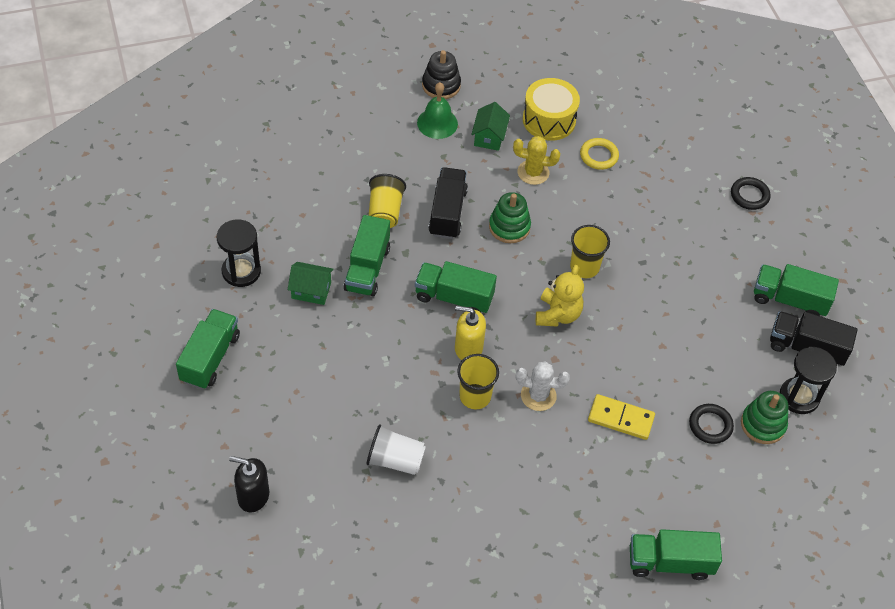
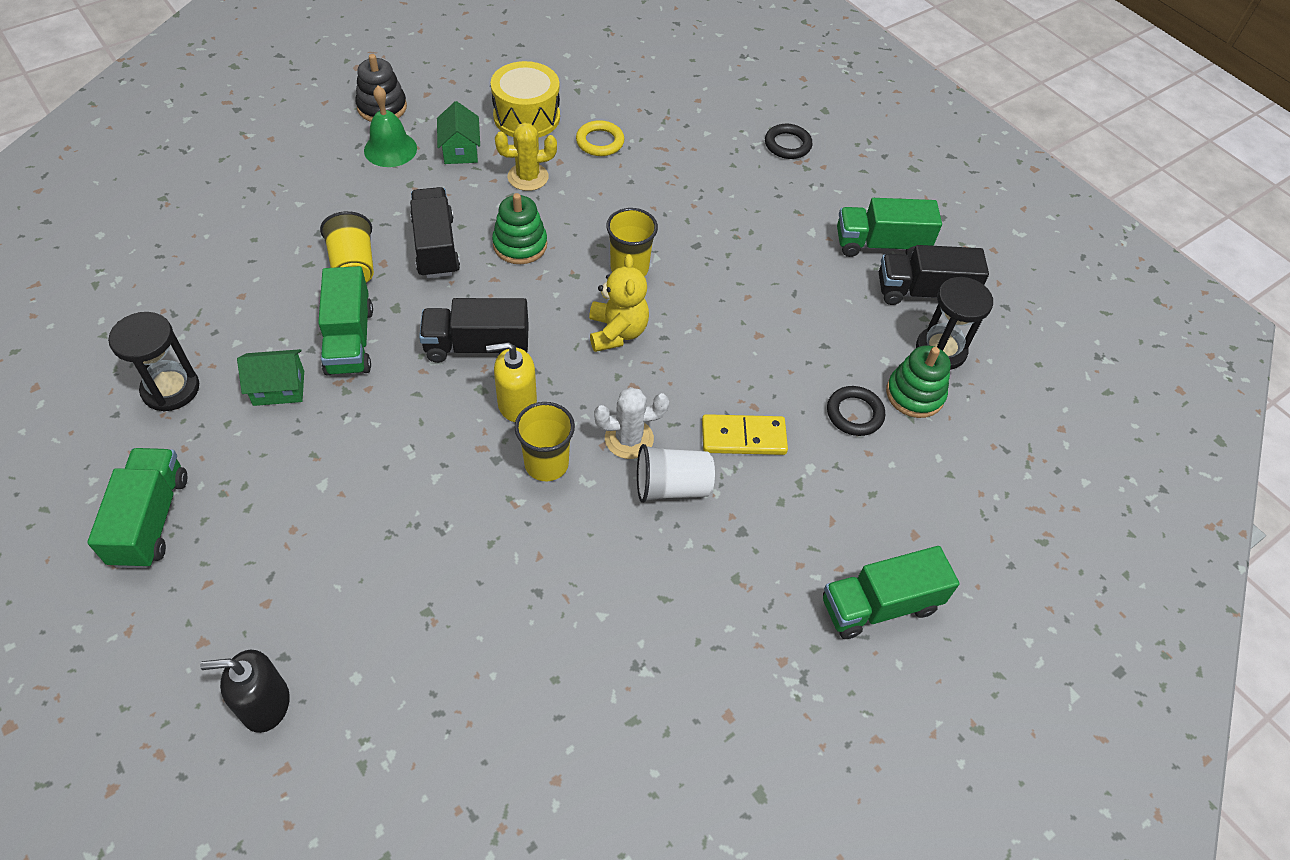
camera: 20 degrees left, 0 degrees up
(395, 460) = (464, 583): white cup -> white cup (672, 486)
(454, 297) = (477, 346): green truck -> black truck

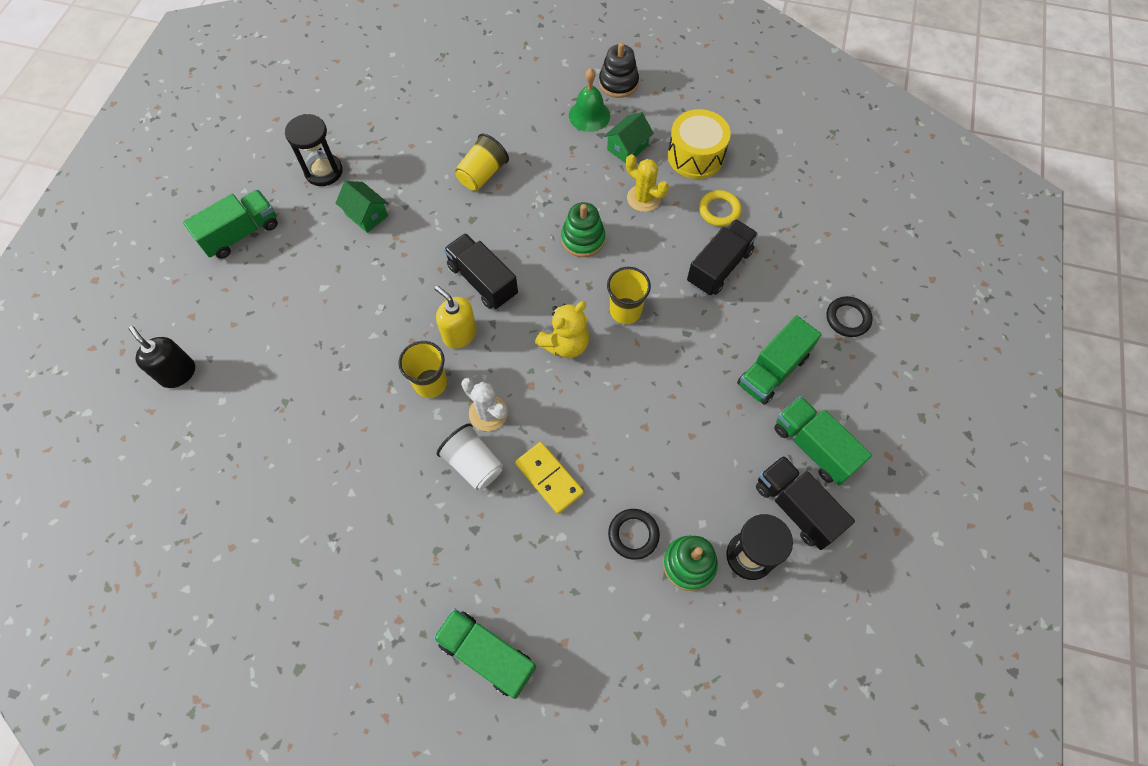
camera: 55 degrees right, 10 degrees up
(350, 340) = (428, 218): green truck -> green truck (773, 370)
(436, 247) = (536, 200): black truck -> black truck (719, 267)

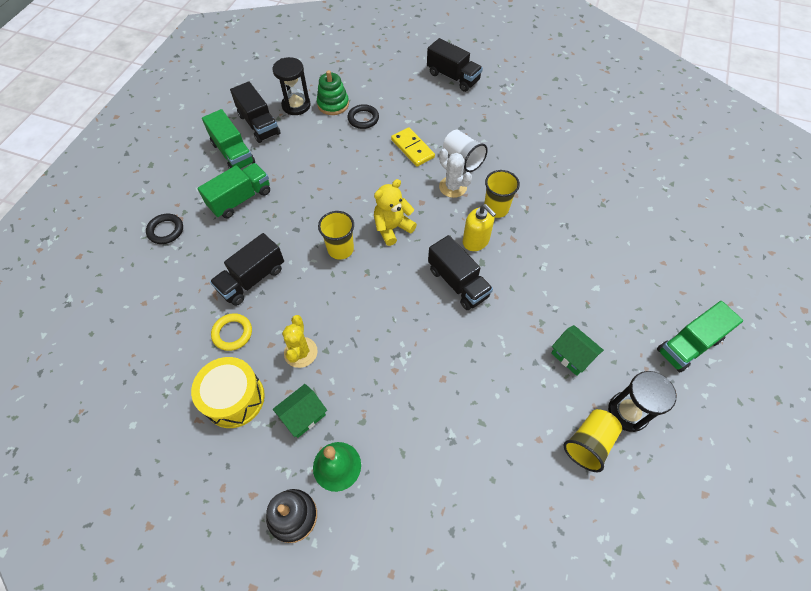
camera: 175 degrees left, 5 degrees down
(178, 373) = (692, 229): black soap dispenser -> none
(482, 174) = (459, 394): yellow cup -> yellow cup (588, 443)
(487, 655) = (453, 77): green truck -> black truck
(583, 239) = (366, 314): green stacking toy -> none
(643, 198) = (300, 352): yellow cactus -> yellow cactus turned 45 degrees clockwise

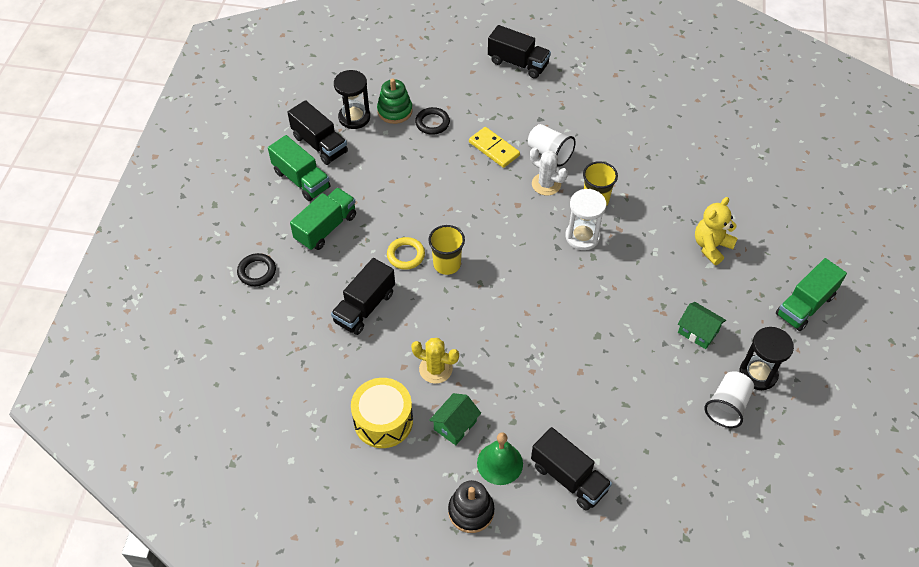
camera: 10 degrees left, 5 degrees down
(232, 333) = (362, 362): yellow ring -> yellow ring (406, 255)
(300, 352) = (435, 369): yellow cactus -> yellow cactus turned 60 degrees counterclockwise
(392, 228) = (494, 235): yellow teddy bear -> yellow teddy bear (711, 246)
(458, 283) = (574, 280): black truck -> black truck (569, 477)
(476, 241) = (582, 236): yellow soap dispenser -> white hourglass
(588, 443) = (727, 406): yellow cup -> white cup

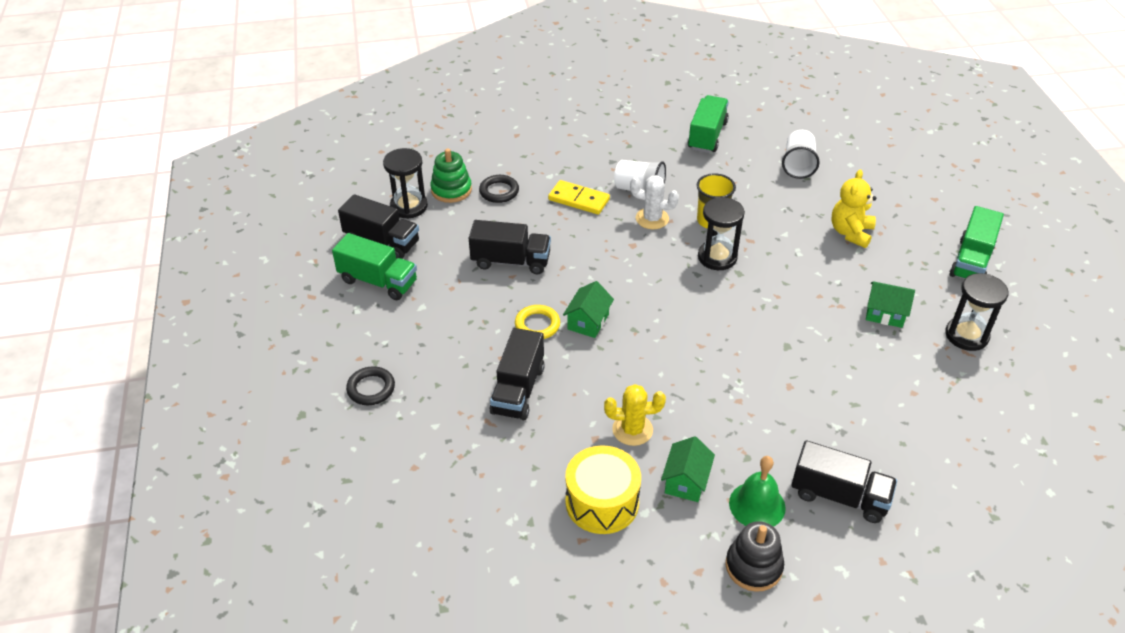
camera: 20 degrees left, 10 degrees down
(326, 228) = (431, 322): green truck -> green truck (707, 136)
(447, 264) = (588, 321): yellow cup -> green house
(518, 63) = (561, 117): black truck -> black truck (511, 261)
(582, 236) = (717, 257): white hourglass -> black hourglass
(727, 406) = (956, 375): white cup -> white cup (798, 165)

